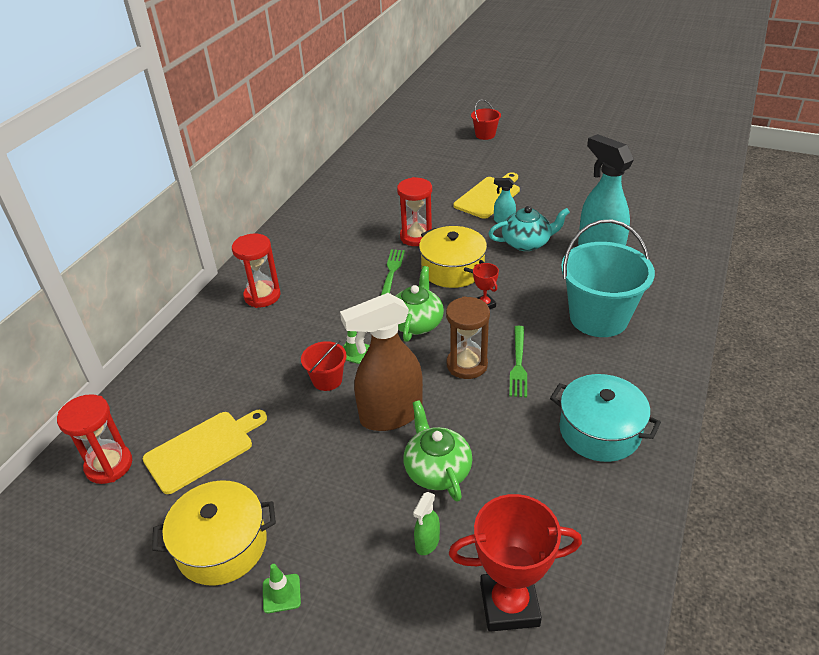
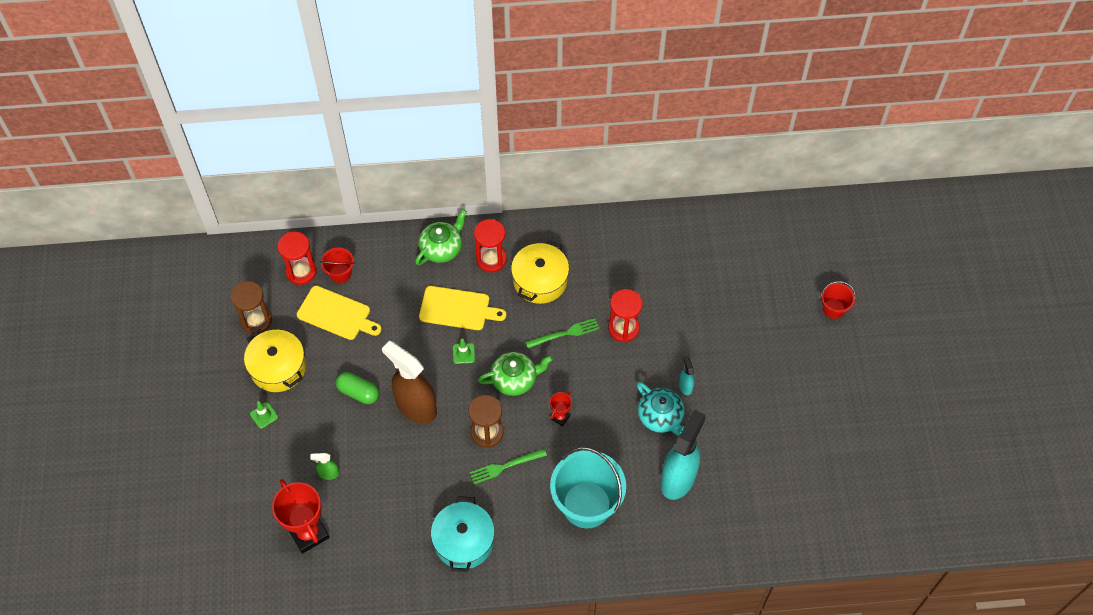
camera: 60 degrees right, 20 degrees up
(127, 546) = (256, 321): none -> brown hourglass
(327, 380) = (428, 351): red bucket -> red bucket (340, 273)
(330, 465) = (358, 392): none -> green capsule
(437, 470) = (384, 455): green teapot -> green teapot (442, 248)
(452, 269) = (593, 375): yellow pot -> yellow pot (540, 281)
(488, 196) = (718, 358): yellow cutting board -> yellow cutting board (458, 309)

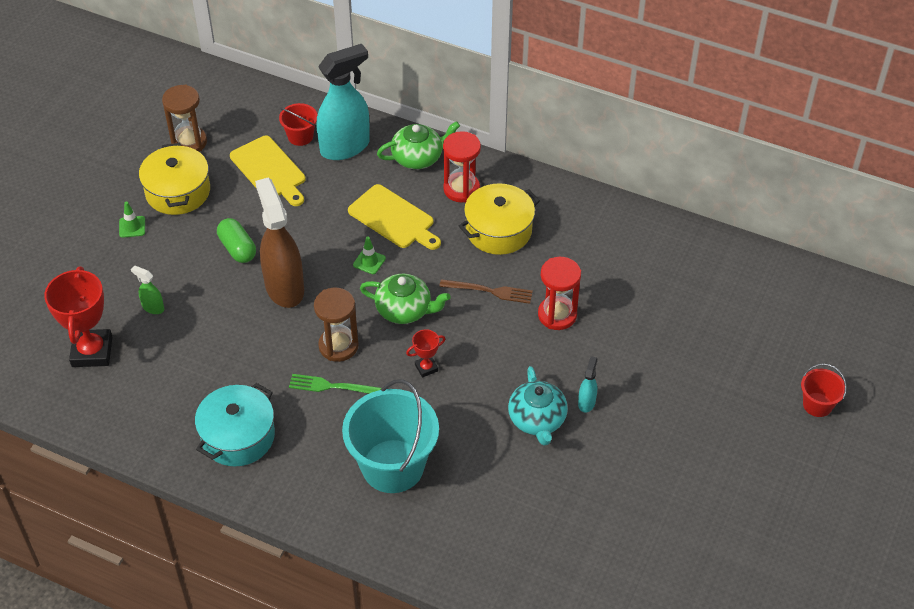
camera: 30 degrees right, 10 degrees down
(301, 272) = (264, 119): red hourglass -> none
(565, 333) = (489, 291): green fork -> brown fork
(678, 478) = (513, 490): turquoise spray bottle -> turquoise spray bottle (345, 147)

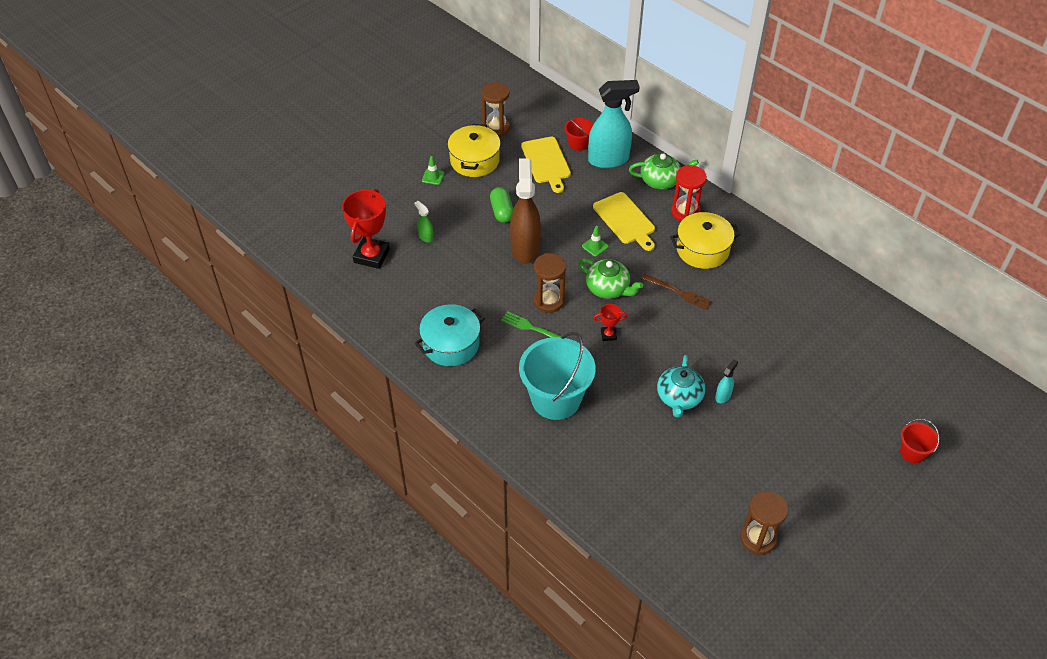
camera: 20 degrees right, 0 degrees up
(557, 315) = (724, 324): red hourglass -> none
(686, 559) = (758, 538): none -> brown hourglass

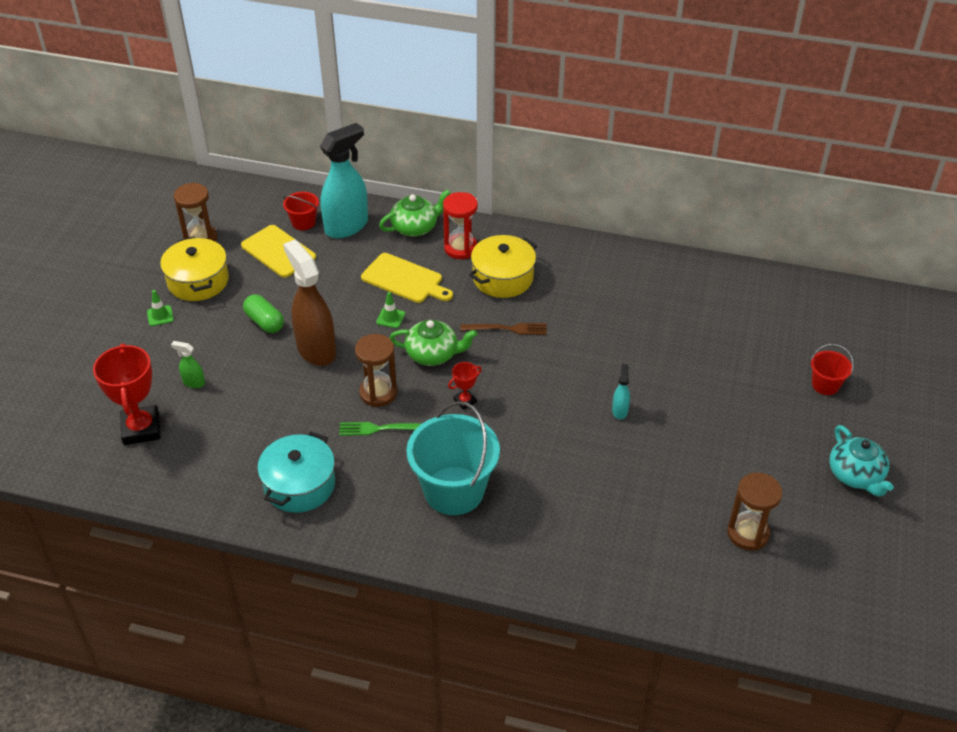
camera: 30 degrees left, 5 degrees down
(679, 397) = (578, 431): turquoise teapot -> turquoise teapot (856, 475)

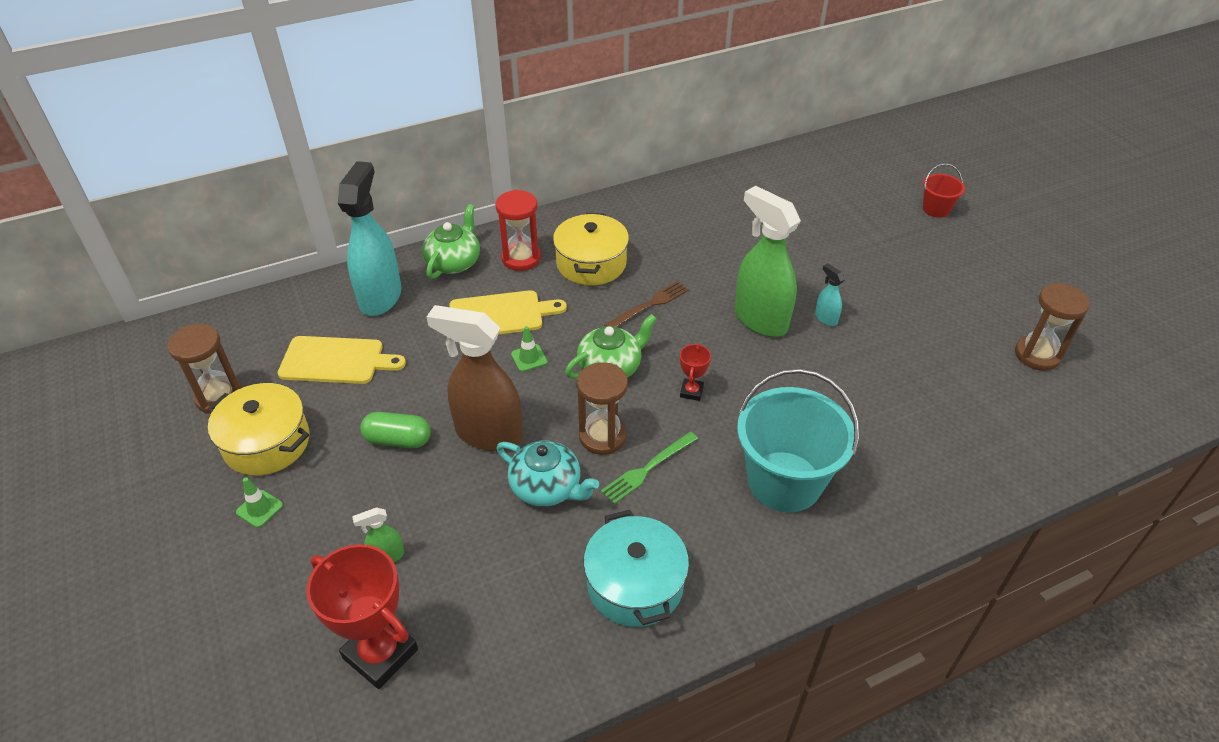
camera: 40 degrees left, 0 degrees up
(303, 222) = (327, 317): red bucket -> none
(571, 383) = (760, 319): none -> green spray bottle
(856, 475) = (1040, 263): turquoise teapot -> turquoise teapot (547, 487)

